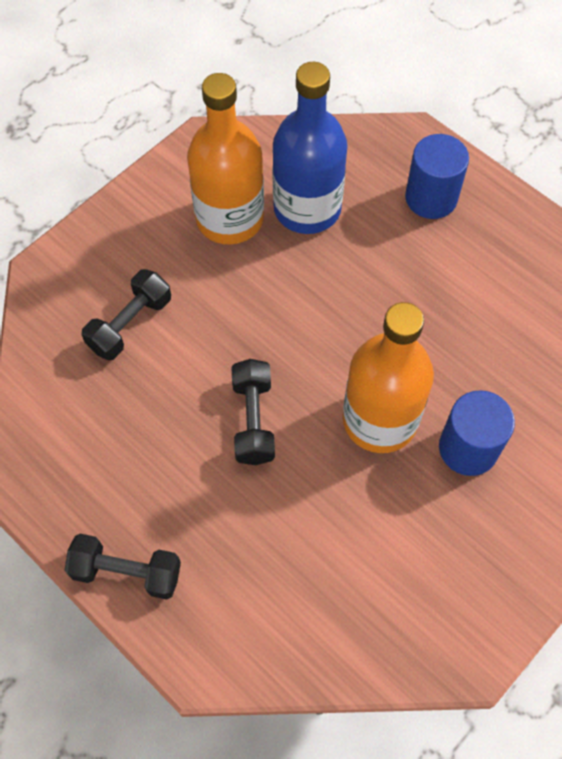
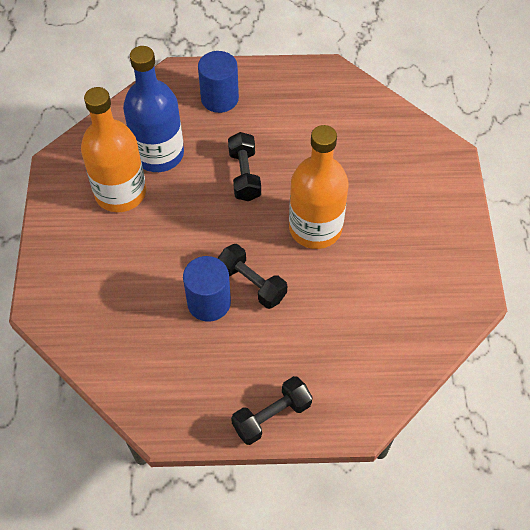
camera: 45 degrees left, 5 degrees down
(130, 324) = (127, 293): black dumbbell -> black dumbbell (244, 175)
(468, 448) = (371, 205): blue cylinder -> blue cylinder (209, 302)

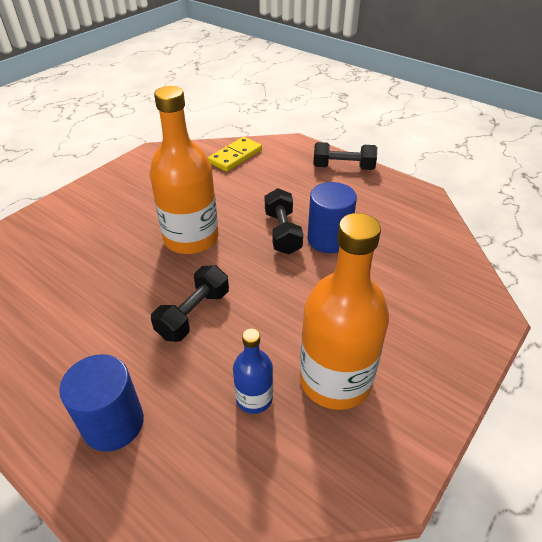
camera: 140 degrees left, 15 degrees down
(159, 154) = (254, 398): blue bottle -> blue bottle, size x0.50
(393, 353) = (235, 156): none -> yellow domino

